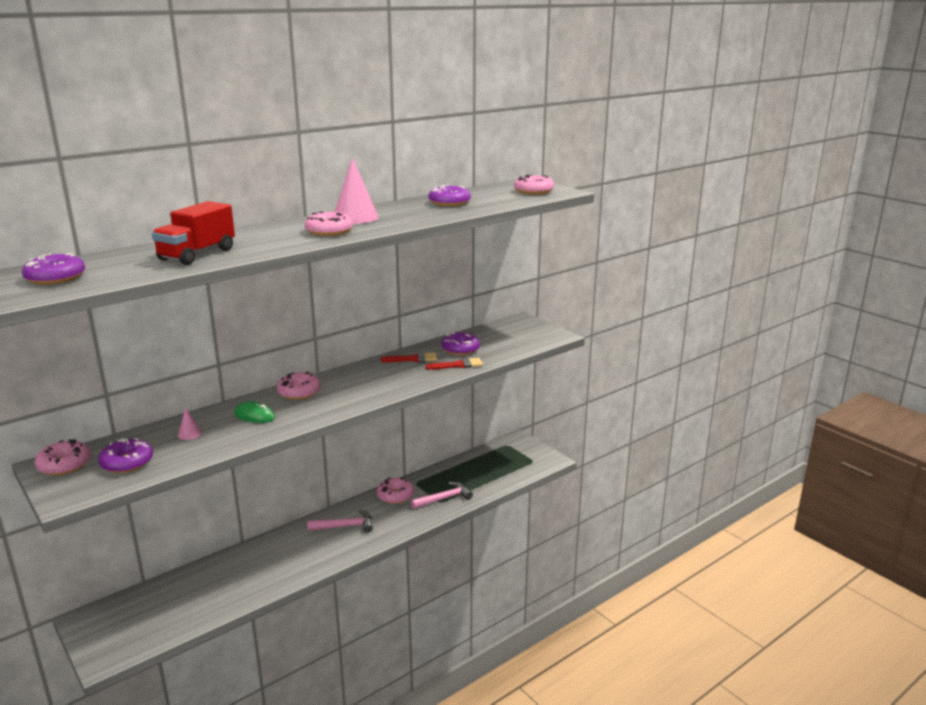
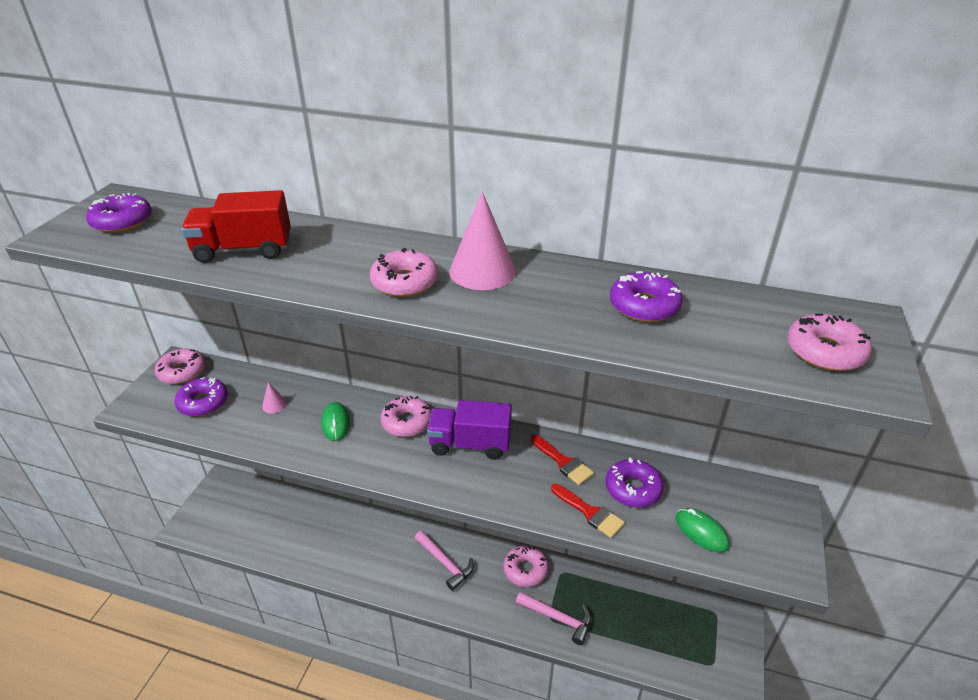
camera: 55 degrees right, 15 degrees up
(354, 379) = (470, 444): none -> purple truck
(510, 345) = (701, 532): none -> green mouse

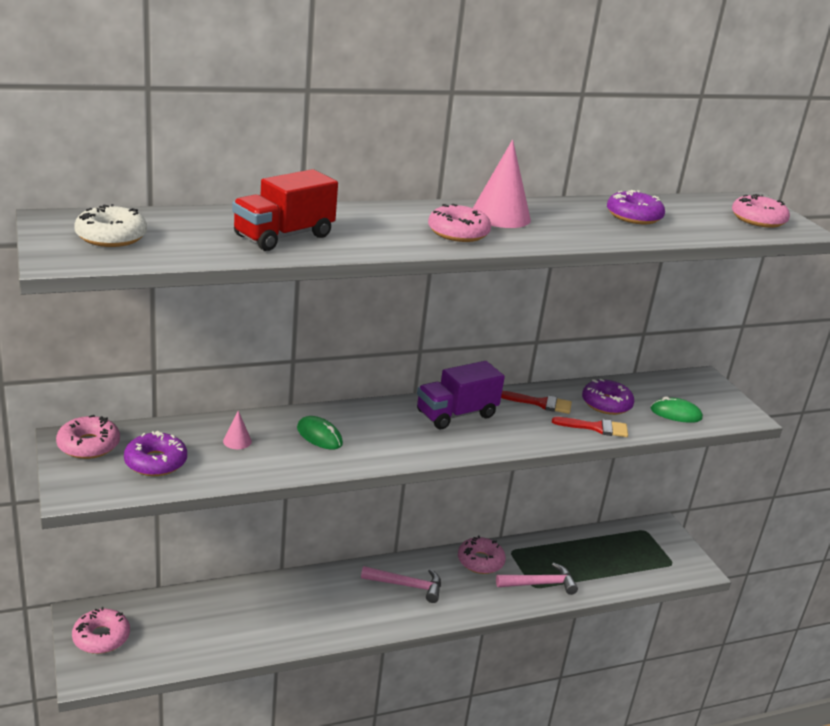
camera: 40 degrees left, 10 degrees down
(122, 221) = (111, 237): purple donut -> white donut
(407, 422) = (383, 415): pink donut -> pink donut (101, 637)

